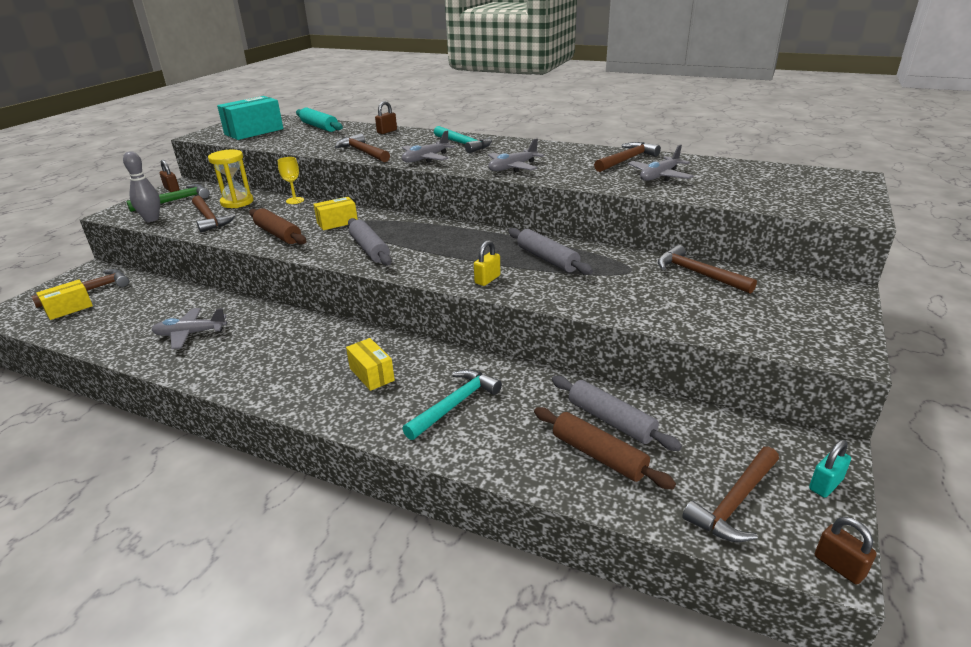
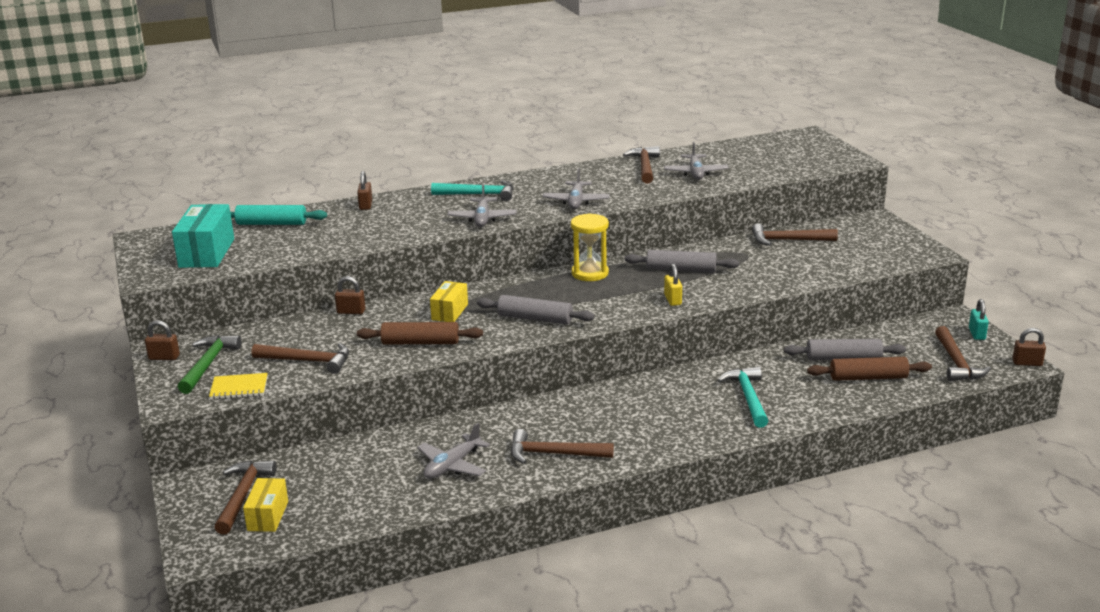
camera: 45 degrees left, 5 degrees down
(151, 219) = (239, 388): grey bowling pin -> yellow notebook
(237, 202) = (290, 337): yellow hourglass -> yellow hourglass (590, 273)
(295, 200) = (351, 312): yellow goblet -> brown padlock
(363, 152) = (403, 232): brown hammer -> brown hammer (553, 454)
(371, 374) = (660, 411): yellow box -> none

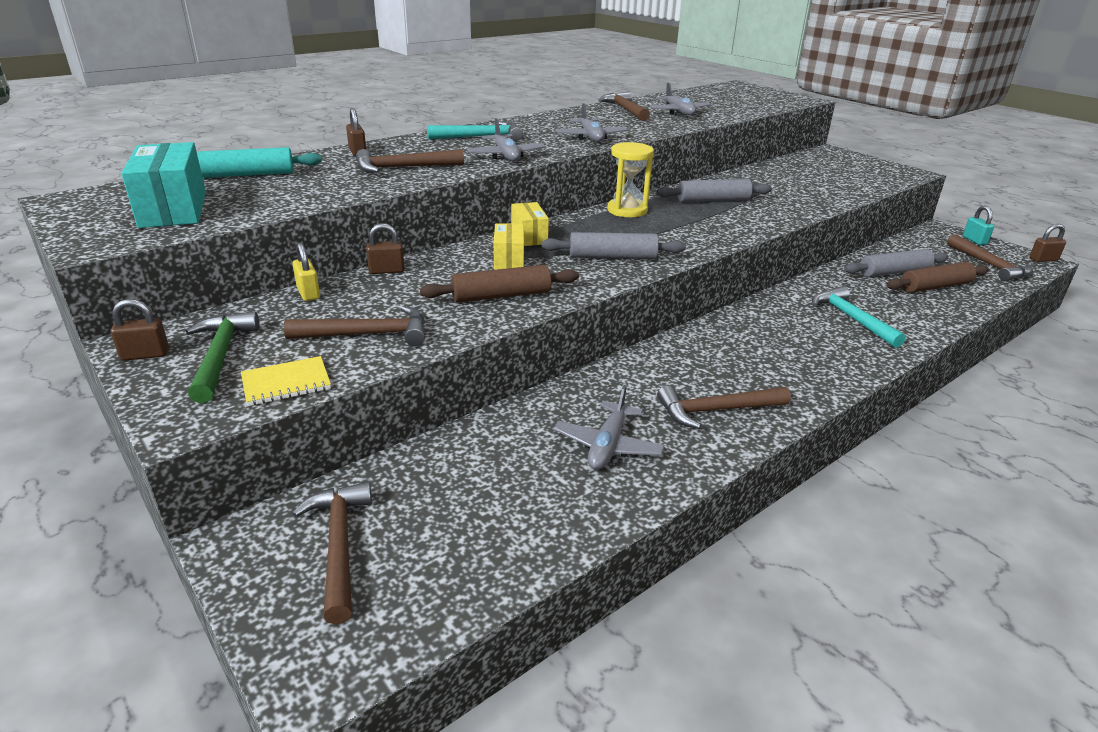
camera: 20 degrees left, 5 degrees up
(268, 516) = (396, 573): yellow box -> yellow box (529, 236)
(672, 300) = (736, 226): yellow padlock -> yellow padlock (308, 293)
(788, 240) = (780, 171): brown hammer -> brown hammer (403, 168)

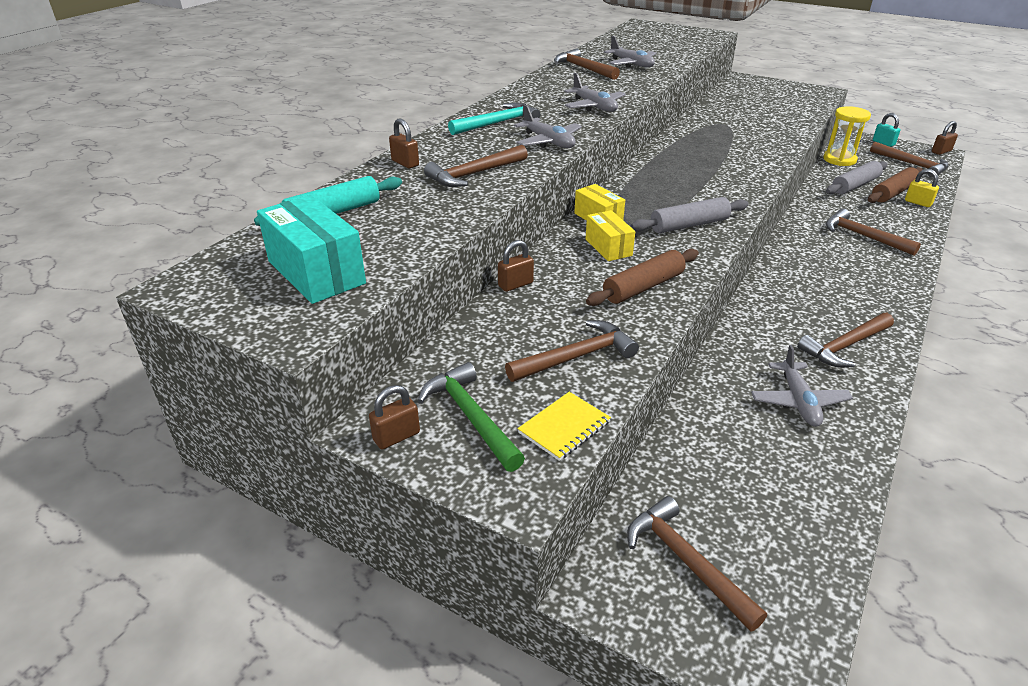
camera: 20 degrees left, 5 degrees up
(308, 293) = (472, 327): yellow padlock -> yellow padlock (918, 203)
(627, 210) = (649, 173): yellow hourglass -> yellow hourglass (839, 160)
(713, 200) = (706, 148): grey rolling pin -> none
(851, 318) = (863, 236): turquoise hammer -> brown hammer

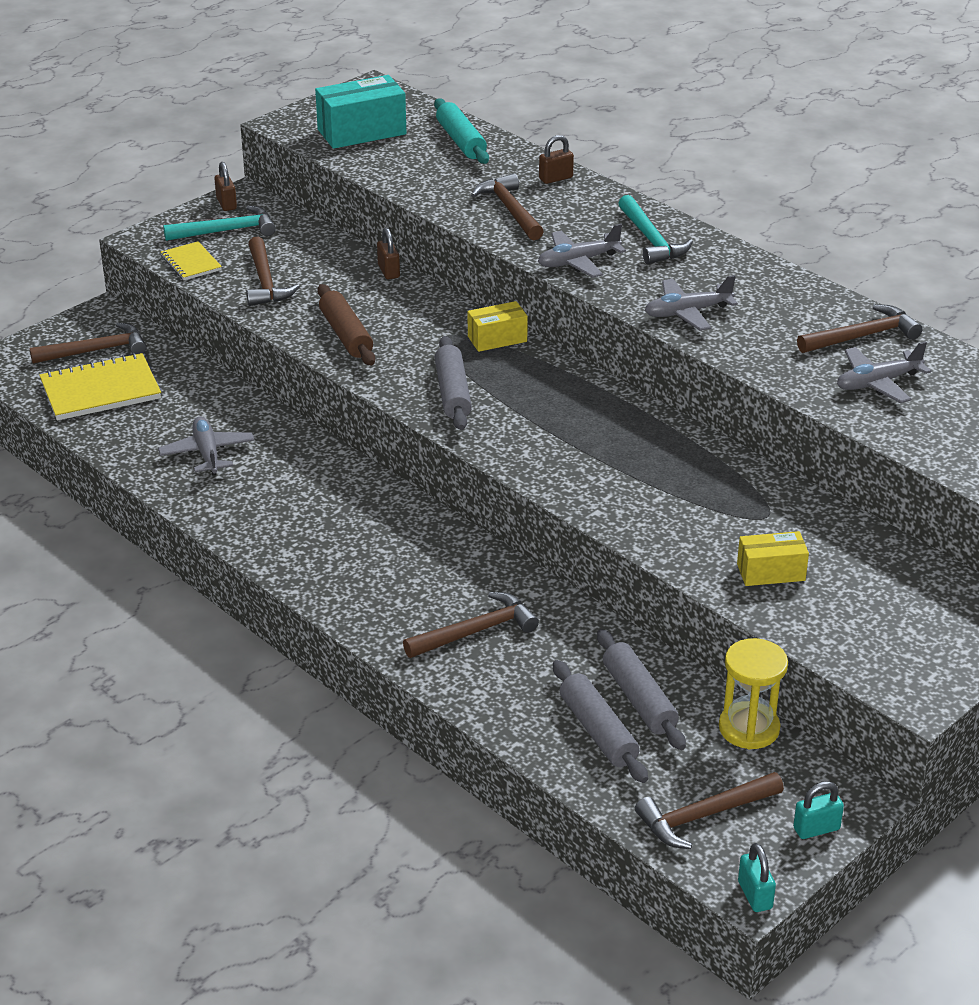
camera: 105 degrees right, 0 degrees up
(471, 417) = (227, 231): green hammer -> turquoise hammer
(608, 247) = (430, 332): yellow box -> yellow box (771, 572)
(762, 524) = (100, 390): none -> yellow notebook
(798, 401) = (207, 453): grey plane -> grey plane turned 60 degrees clockwise
(844, 346) = (264, 513): brown hammer -> none
(893, 193) = (598, 731): brown rolling pin -> grey rolling pin
(918, 203) = (554, 742): yellow padlock -> none
(941, 151) = (755, 895): brown padlock -> turquoise padlock

